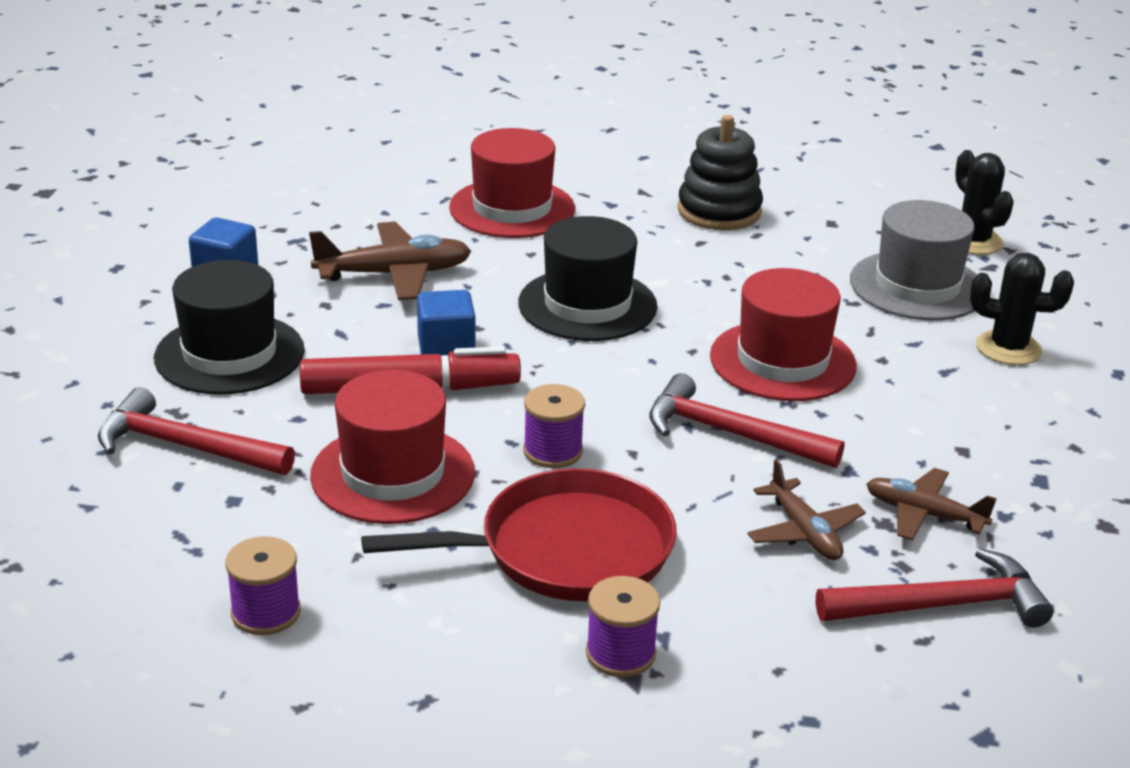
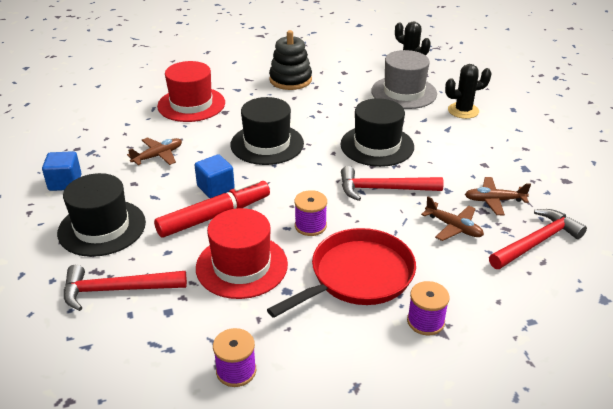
camera: 25 degrees left, 5 degrees up
(394, 274) = (158, 156): brown plane -> brown plane, size x0.65
(782, 361) = (377, 145): red hat -> black hat

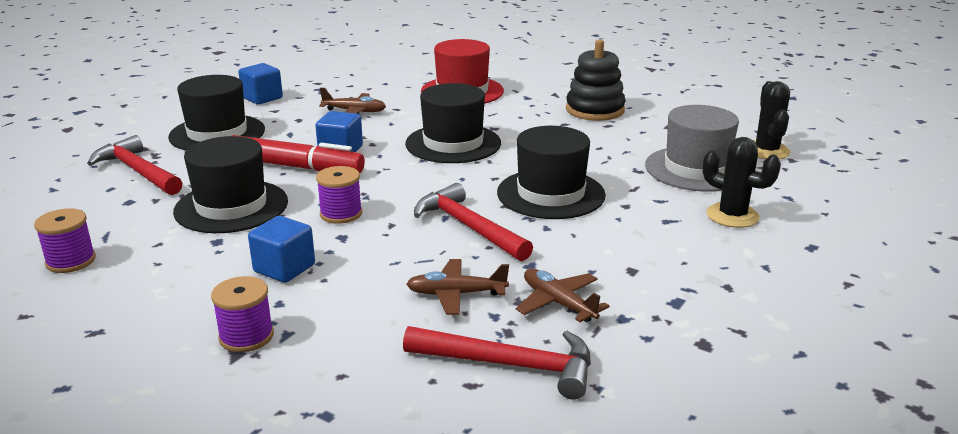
camera: 50 degrees right, 10 degrees down
(241, 266) = (231, 206): red hat -> black hat
(357, 276) = (284, 268): red pan -> blue cube
(453, 227) = (456, 294): brown plane -> brown plane turned 90 degrees clockwise

